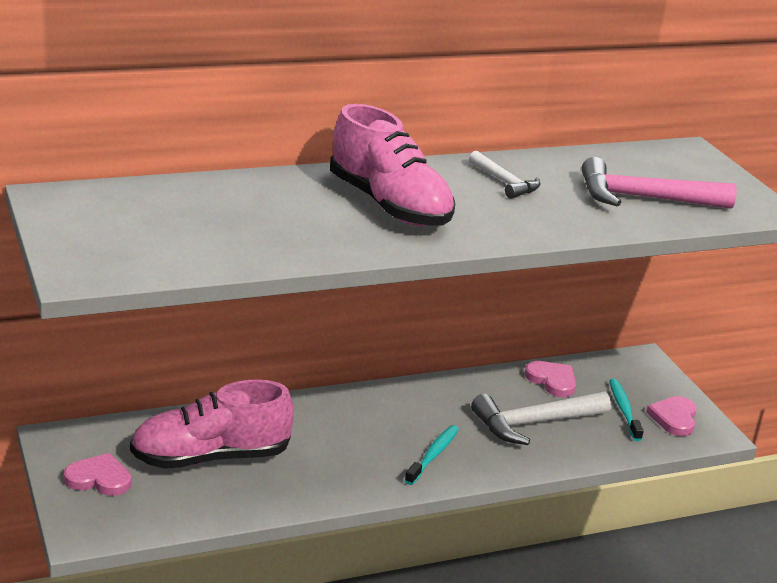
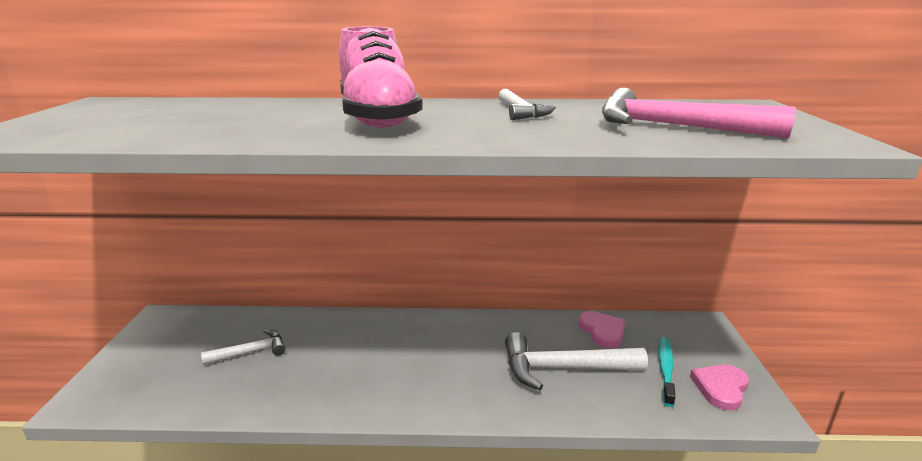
camera: 25 degrees right, 5 degrees down
(99, 479) = (150, 355): pink heart -> none
(210, 457) = (251, 352): pink shoe -> white hammer
(433, 455) = (443, 384): turquoise toothbrush -> none

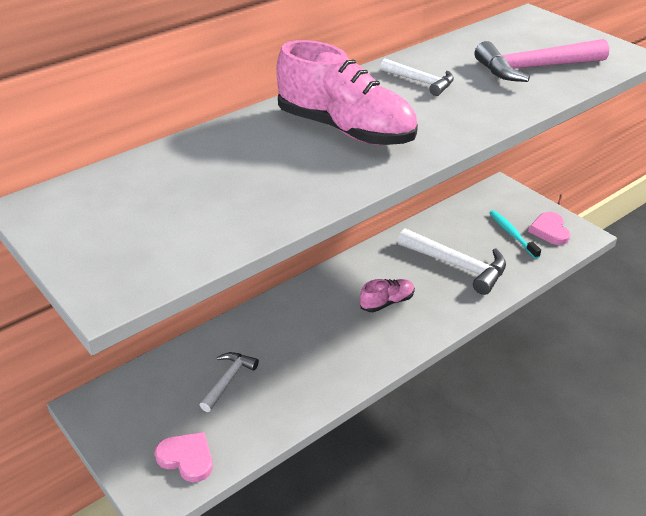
camera: 40 degrees left, 15 degrees up
(451, 364) = (387, 302): none -> pink shoe
(563, 368) = (457, 266): white hammer -> white hammer turned 105 degrees counterclockwise
(602, 331) = (449, 224): pink heart -> pink heart (187, 458)

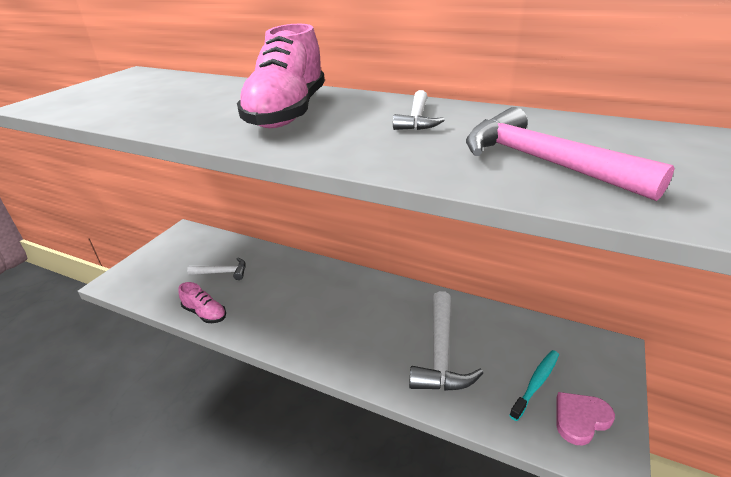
camera: 65 degrees right, 5 degrees down
(187, 458) = (146, 282): pink heart -> none
(387, 302) = (352, 322): pink shoe -> pink shoe (205, 313)

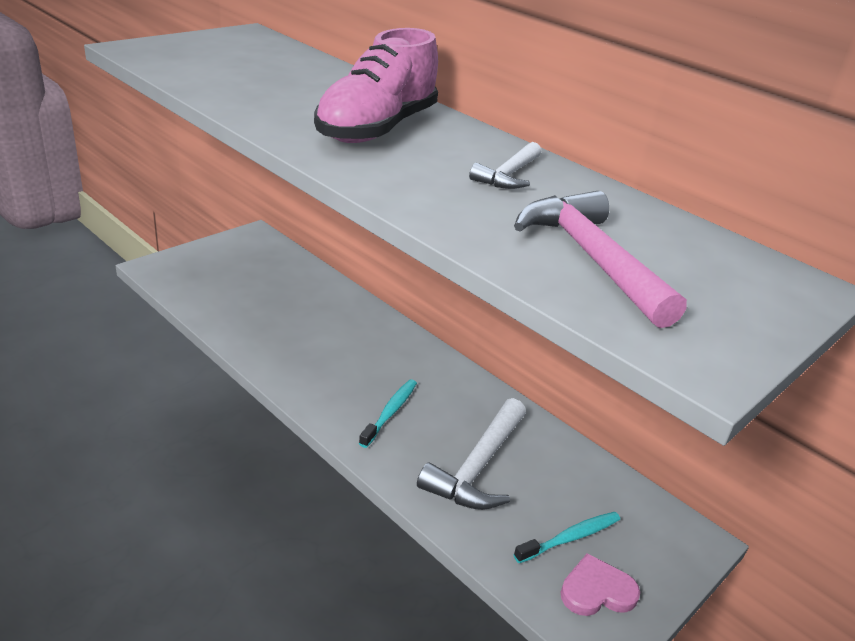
camera: 15 degrees right, 0 degrees up
(205, 313) = (237, 333): pink shoe -> none
(222, 272) = (277, 296): white hammer -> none
(355, 334) = (390, 412): none -> turquoise toothbrush

